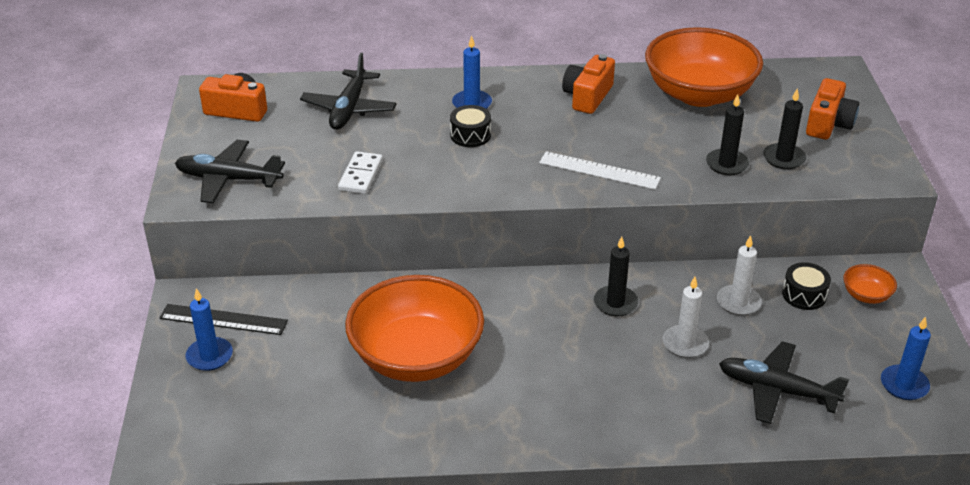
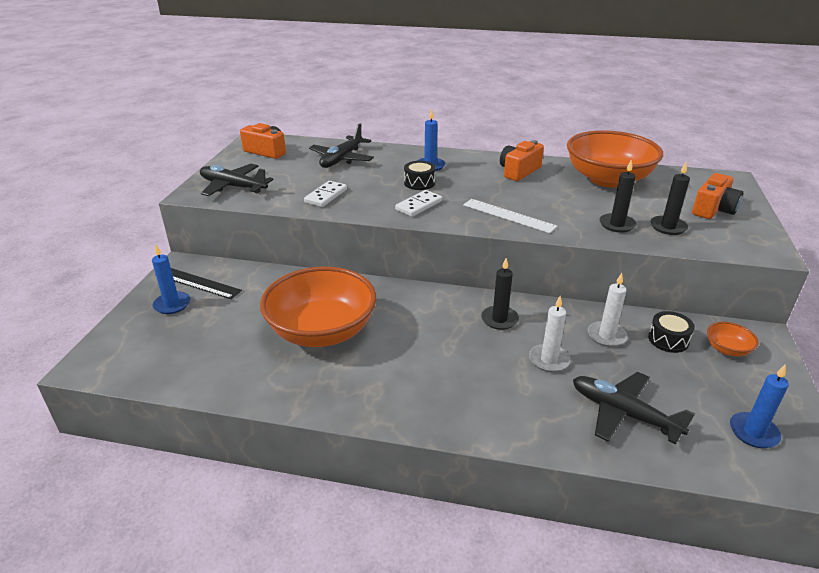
camera: 15 degrees right, 5 degrees down
(485, 172) = (418, 205): none -> white domino

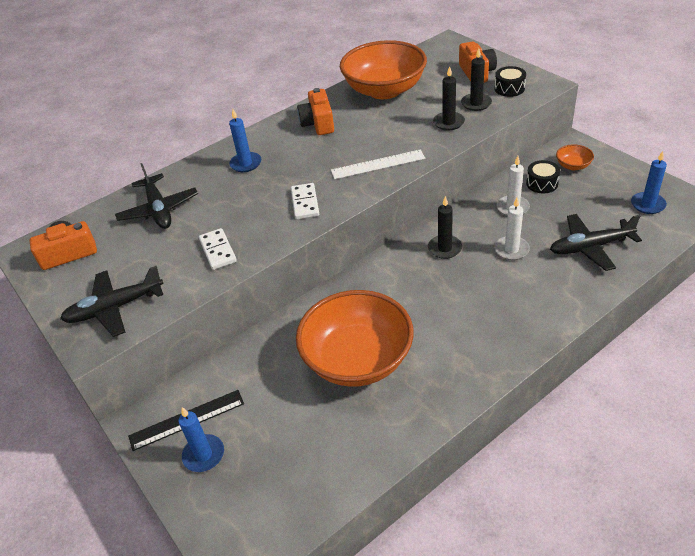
camera: 45 degrees left, 10 degrees up
(419, 183) = (267, 184): black drum -> black drum (509, 88)

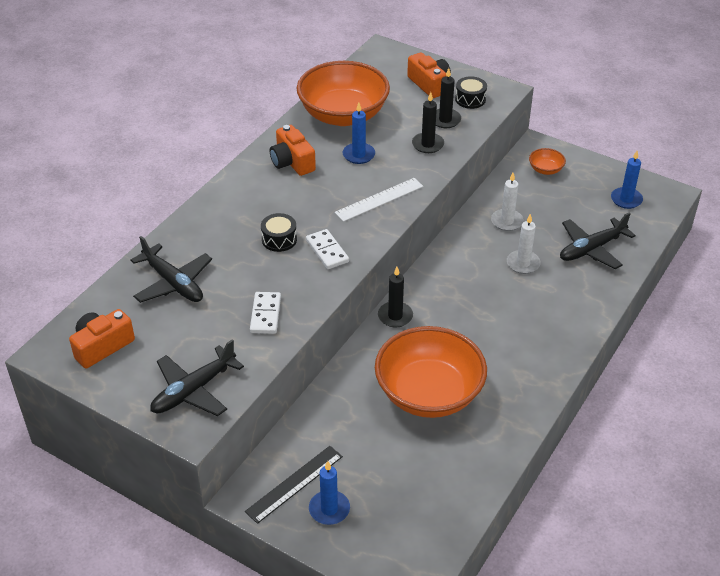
camera: 25 degrees left, 0 degrees up
(217, 251) = (265, 314): white domino -> white domino turned 45 degrees clockwise
(246, 164) = (239, 218): blue candle -> blue candle (358, 155)
(444, 248) = (460, 273): black candle -> black candle (395, 316)
(542, 183) = (524, 192): black drum -> black drum (279, 239)

